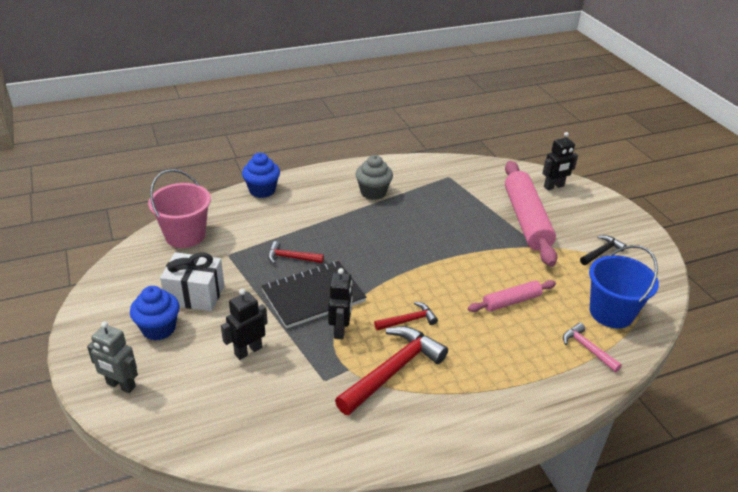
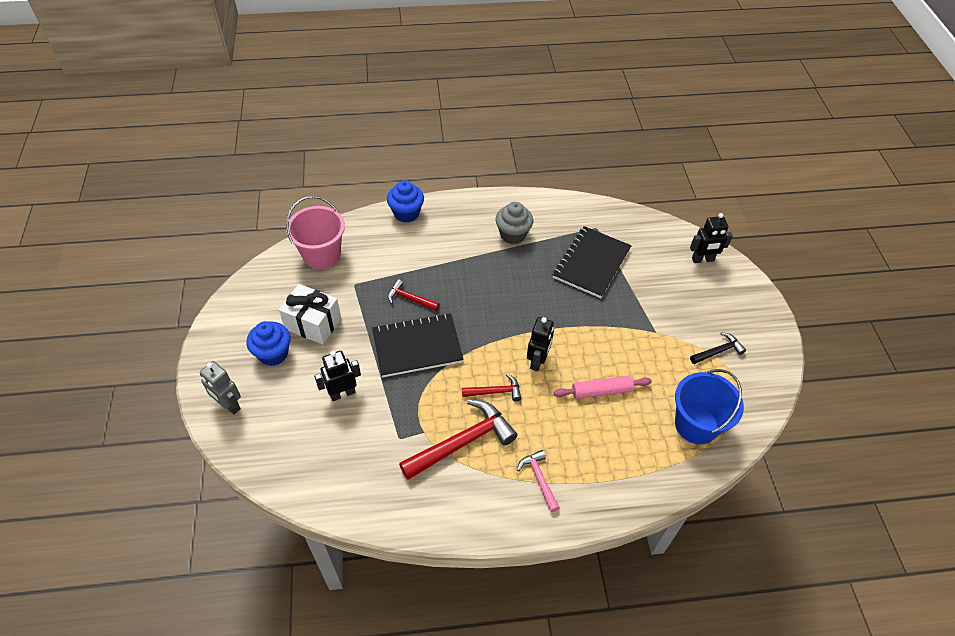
camera: 15 degrees right, 15 degrees up
(340, 329) = (430, 388): black robot -> black robot (537, 361)
(456, 203) = (591, 263): none -> black notebook
(526, 220) = (655, 297): pink rolling pin -> none
(587, 349) = (654, 459): pink hammer -> pink hammer (539, 479)

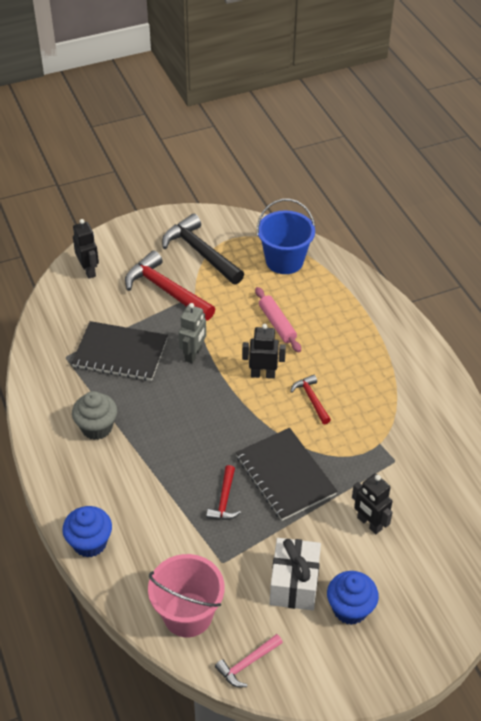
camera: 105 degrees left, 5 degrees down
(229, 405) = (431, 625): grey robot -> grey robot (193, 354)
(462, 442) = (376, 411): red hammer -> red hammer (166, 290)
(539, 479) = (384, 351): pink hammer -> pink hammer (247, 663)
(718, 351) = (200, 253): black hammer -> black hammer, size x1.91

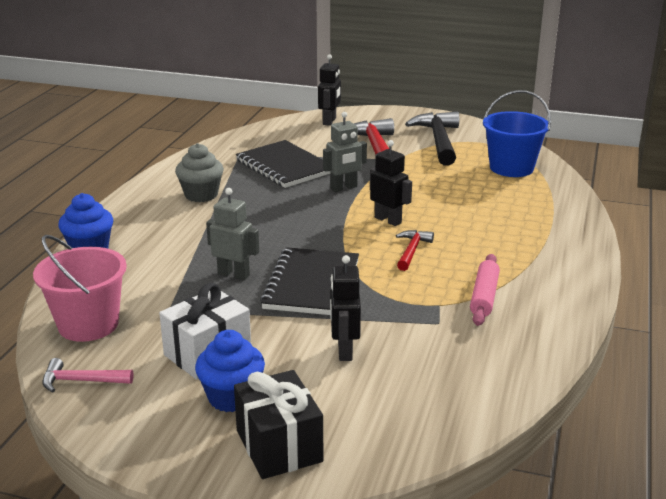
camera: 40 degrees right, 20 degrees down
(224, 500) = (234, 274): red hammer -> grey robot
(277, 324) = (448, 198): pink rolling pin -> pink rolling pin (484, 296)
(415, 625) = (279, 446): none -> black gift

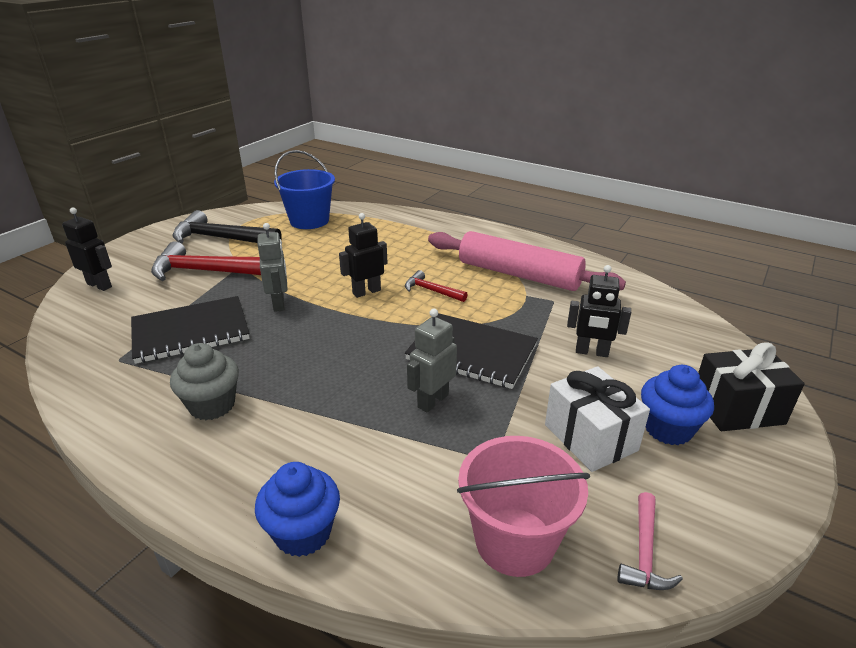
camera: 75 degrees left, 5 degrees up
(484, 296) = (519, 275): pink rolling pin -> pink rolling pin, size x1.90

